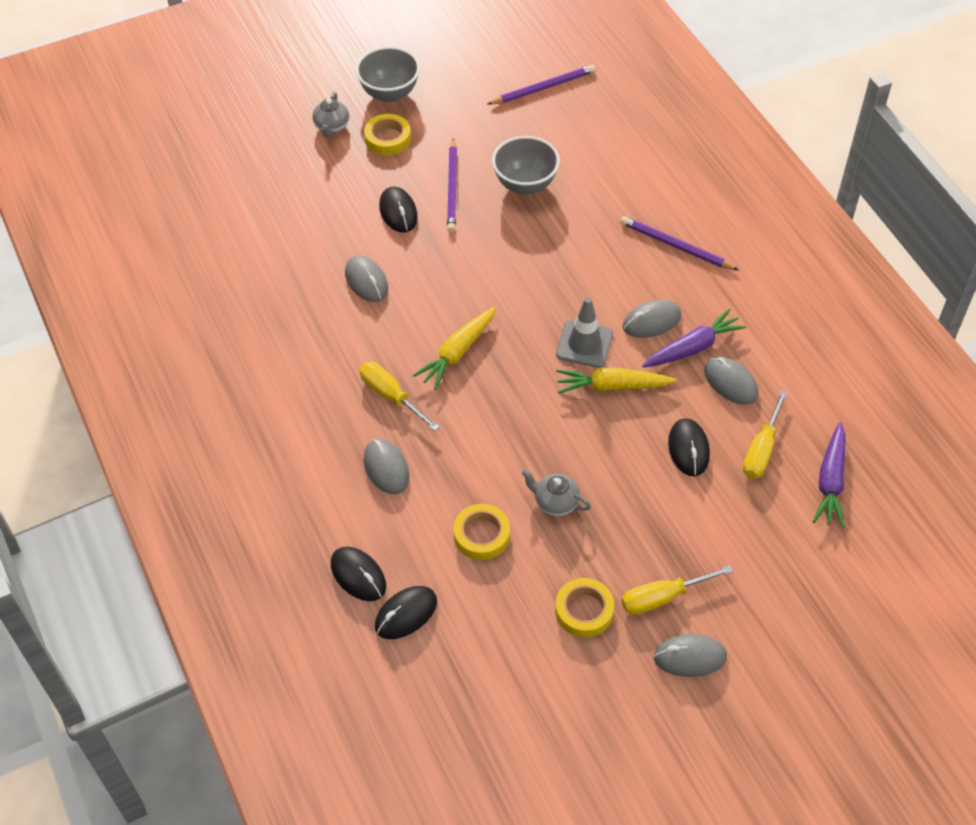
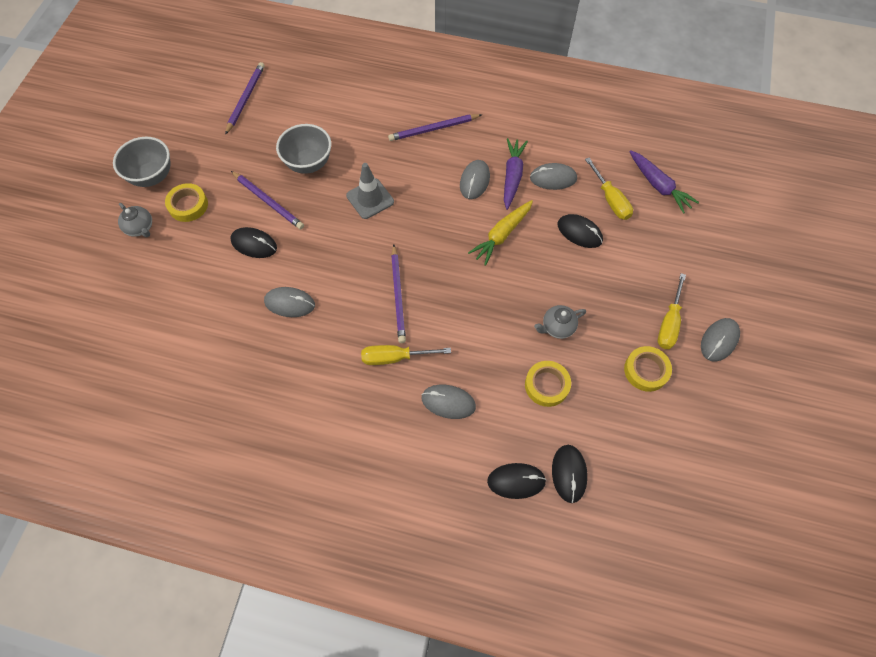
camera: 50 degrees left, 10 degrees up
(457, 353) = (398, 295): yellow carrot -> purple pencil
(584, 344) = (458, 225): grey traffic cone -> grey traffic cone (370, 199)

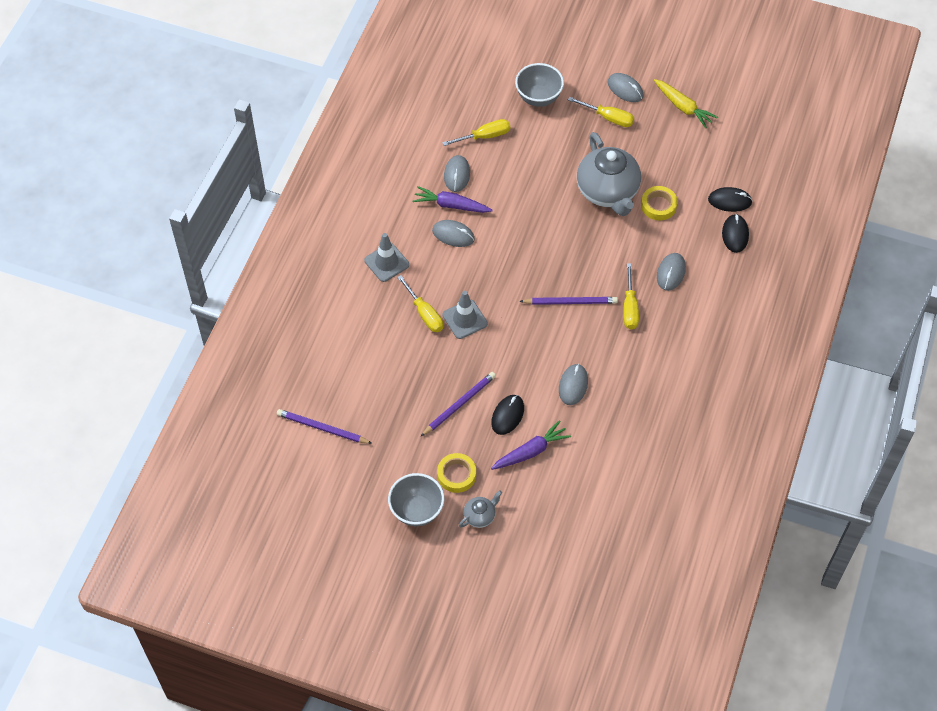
camera: 85 degrees left, 5 degrees down
(308, 163) = (416, 370): grey bowl -> grey bowl (538, 98)
(374, 165) = (425, 314): none -> yellow screwdriver
(433, 129) = (386, 262): purple pencil -> grey traffic cone
(501, 235) = (515, 220): yellow carrot -> yellow carrot (683, 107)
(557, 327) = (608, 192): grey teapot -> grey teapot, size x2.26
(579, 232) = (517, 163): black mouse -> none
(646, 370) = (648, 140): yellow tape -> none
(658, 186) = (473, 100): purple carrot -> purple carrot (531, 451)

